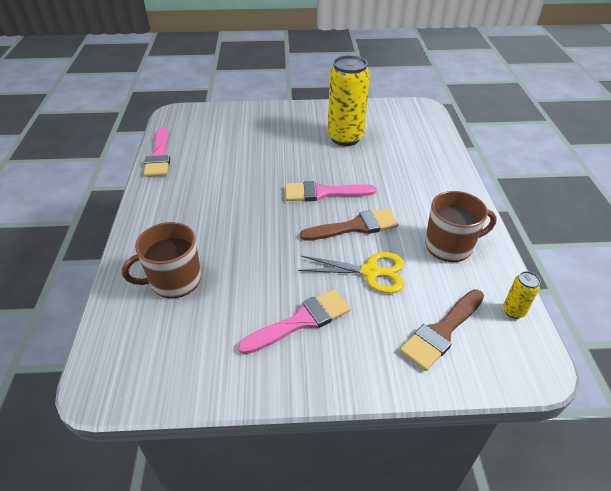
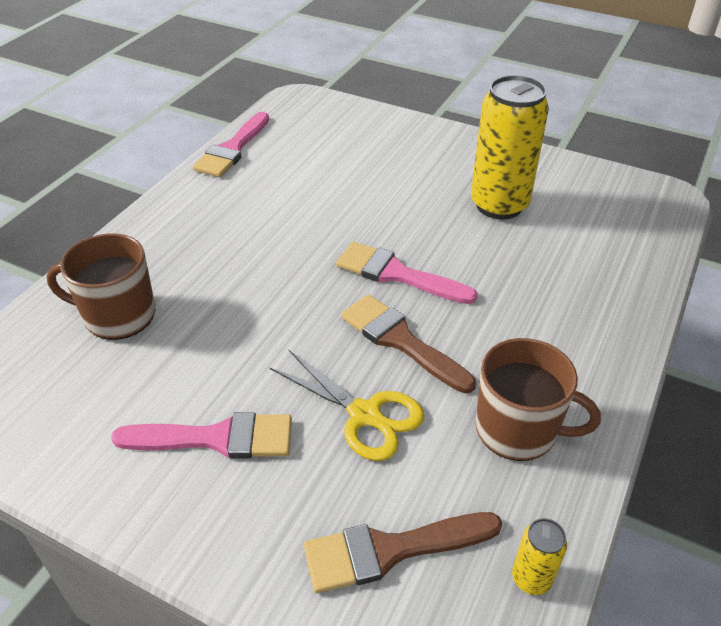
camera: 30 degrees right, 0 degrees up
(355, 226) = (400, 340): brown brush -> brown brush turned 150 degrees counterclockwise

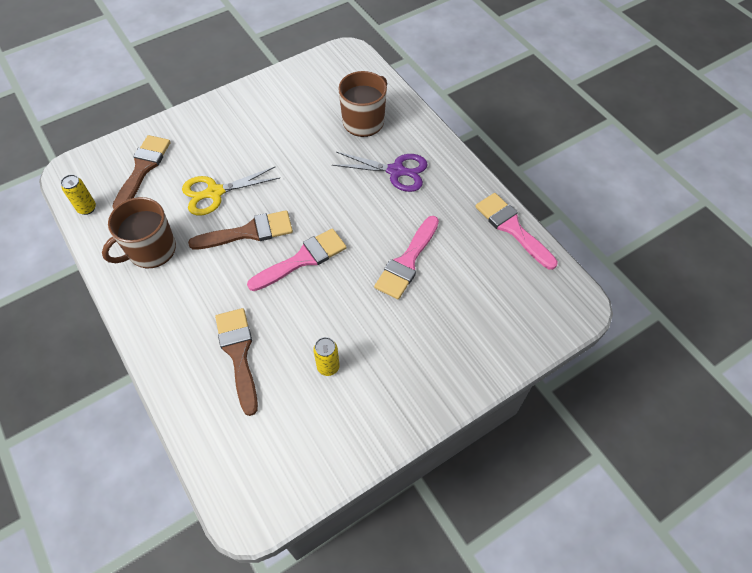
camera: 120 degrees right, 15 degrees up
(201, 252) = (396, 171): none -> purple scissors
(217, 438) = (249, 134): pink brush -> pink brush (407, 262)
(499, 205) = (328, 367): yellow can -> yellow can, size x0.43
(554, 269) = (238, 353): none -> brown brush

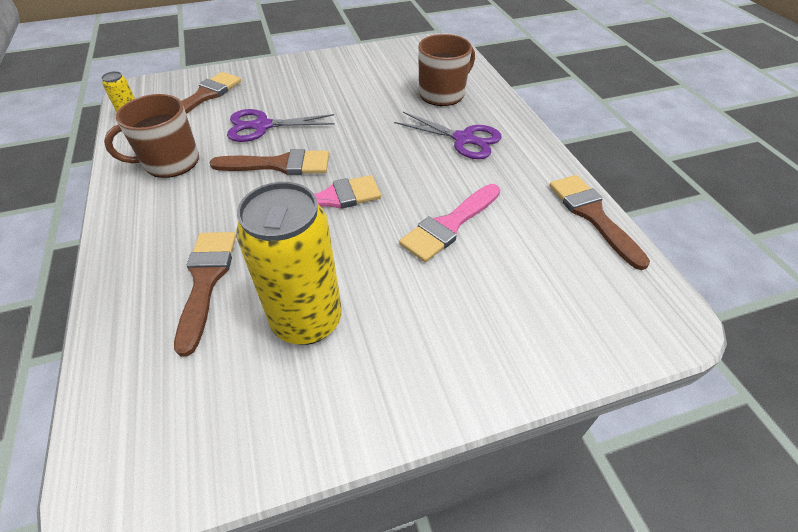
camera: 15 degrees right, 10 degrees down
(215, 192) = (262, 126): yellow scissors -> purple scissors
(328, 367) = (307, 320): yellow can -> yellow can, size x2.30
(512, 228) = (592, 215): pink brush -> brown brush

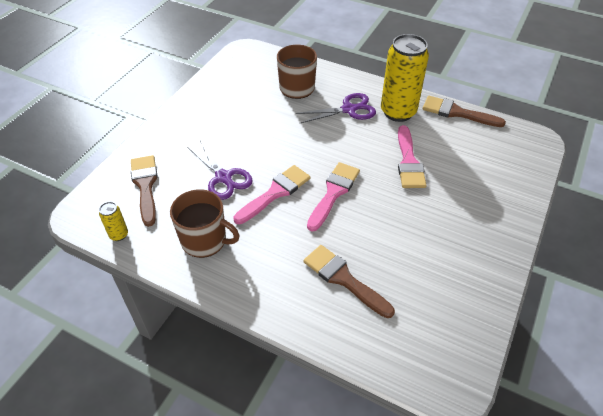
camera: 45 degrees left, 0 degrees up
(170, 162) = (205, 240): brown mug -> brown mug turned 90 degrees counterclockwise
(262, 126) = (223, 177): purple scissors -> purple scissors turned 75 degrees counterclockwise
(279, 165) = (275, 193): brown brush -> pink brush
(307, 320) = (417, 254): yellow can -> yellow can (398, 112)

